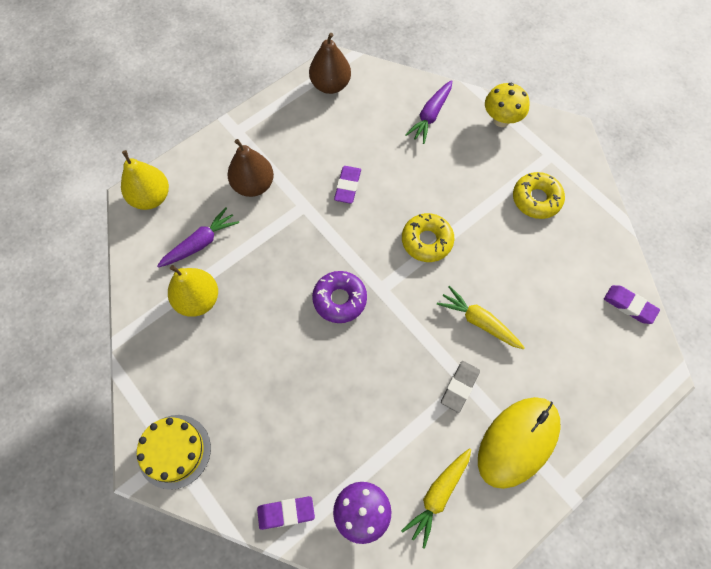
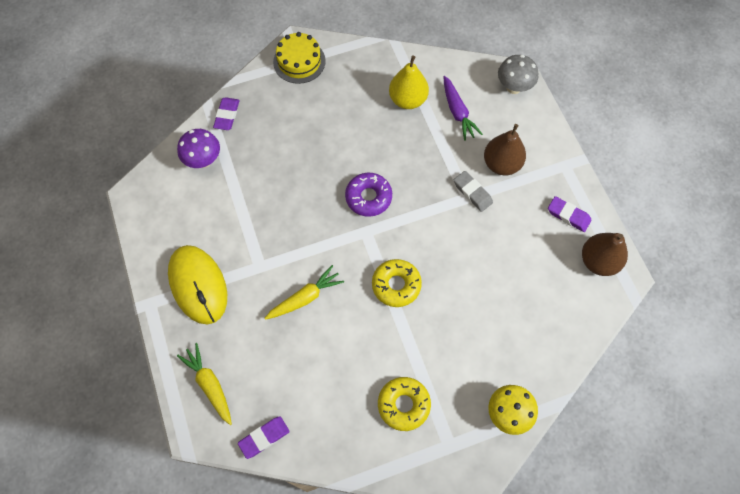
camera: 110 degrees right, 0 degrees up
(151, 197) = (513, 87): yellow pear -> grey mushroom
(347, 186) = (475, 238): purple eraser -> purple eraser (568, 215)
(430, 116) = (534, 343): purple carrot -> none
(438, 495) = (190, 213): yellow carrot -> yellow carrot (210, 385)
(459, 387) = (259, 260): grey eraser -> grey eraser (472, 193)

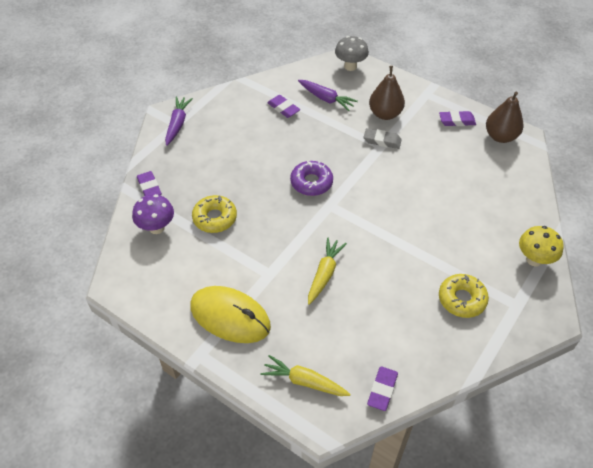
camera: 35 degrees left, 15 degrees down
(299, 61) = (177, 124): yellow cake -> purple carrot
(396, 285) = (383, 226): yellow donut -> yellow donut (215, 218)
(408, 100) = (283, 108): yellow pear -> purple eraser

